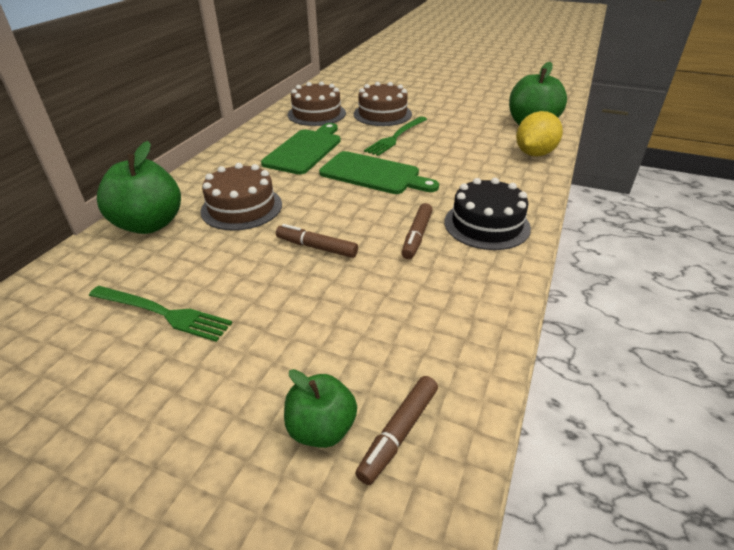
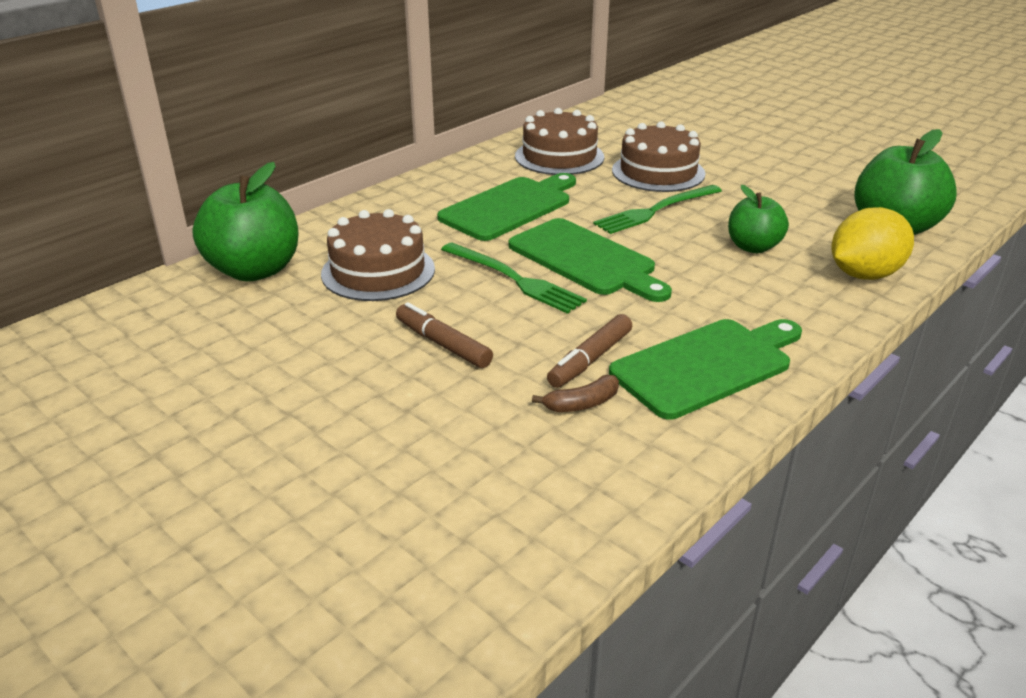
camera: 20 degrees right, 5 degrees down
(162, 313) = (211, 382): green fork -> green fork (514, 279)
(321, 428) = (313, 564): green apple -> green apple (753, 247)
(398, 433) = (401, 597): brown marker -> none
(430, 266) = (581, 404): none -> brown banana
(486, 224) = (706, 365): black cake -> green cutting board

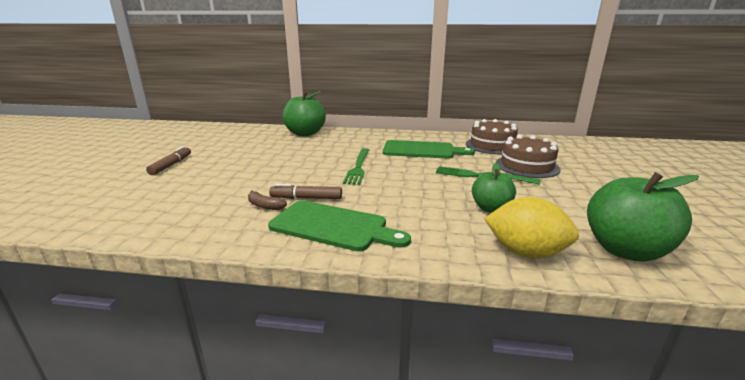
camera: 55 degrees right, 10 degrees down
(378, 271) = (330, 147): brown cake -> none
(443, 344) = (287, 170): brown marker -> brown marker (171, 165)
(585, 259) = (400, 175): green cutting board -> none

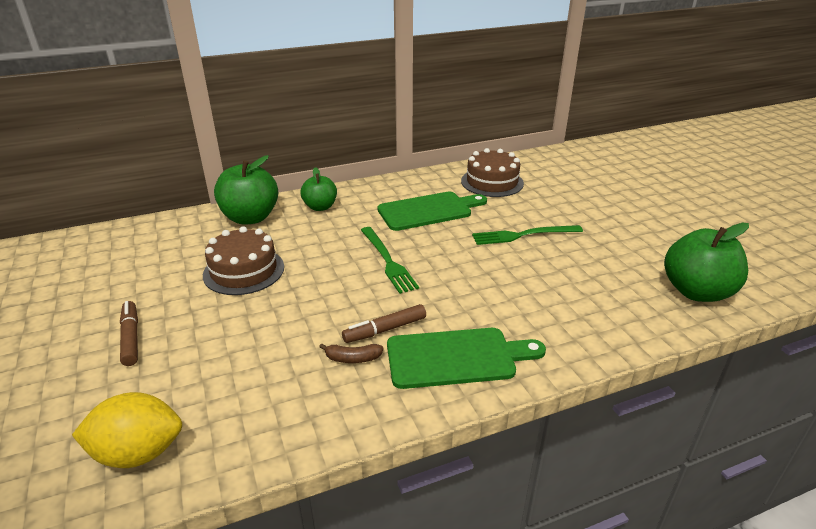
camera: 30 degrees left, 10 degrees up
(491, 208) = (569, 279): green apple -> green apple (320, 207)
(525, 252) = (637, 323): yellow lemon -> yellow lemon (138, 453)
(527, 166) = (550, 207): brown cake -> brown cake (244, 271)

